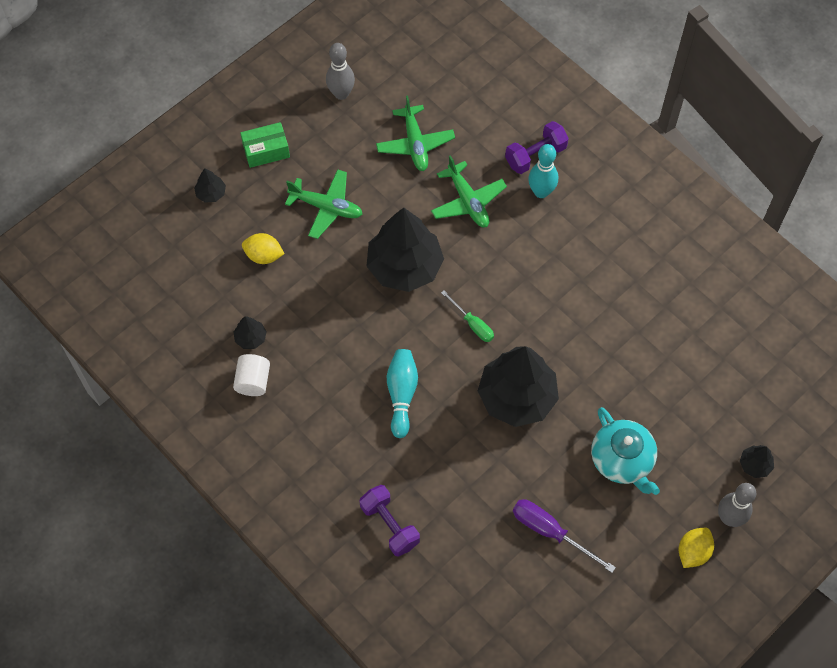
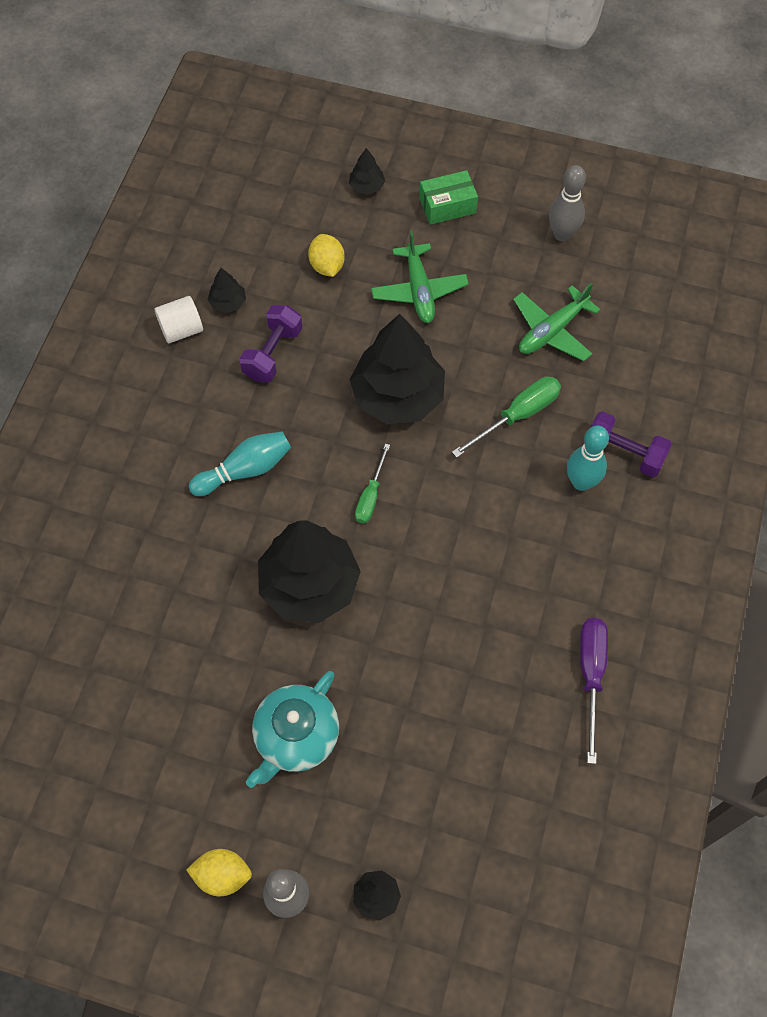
camera: 60 degrees right, 0 degrees up
(266, 150) = (447, 206): green box -> green box turned 60 degrees counterclockwise
(389, 525) = (89, 535): purple dumbbell -> purple dumbbell (273, 353)
(468, 201) = (517, 416): green plane -> green screwdriver
(550, 532) = (165, 701): purple screwdriver -> purple screwdriver (591, 675)

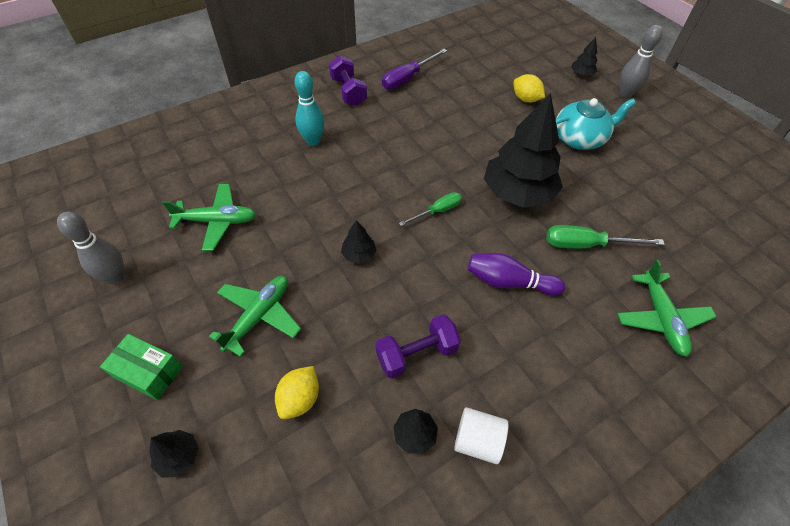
camera: 140 degrees left, 10 degrees down
(88, 535) = (661, 318): none -> green plane
(222, 875) = (656, 116): yellow lemon -> yellow lemon (525, 99)
(245, 470) = (509, 282): turquoise bowling pin -> purple bowling pin
(398, 396) = (359, 254): black tree -> black tree, size x0.42
(517, 416) = (302, 192): green screwdriver -> green screwdriver (586, 245)
(623, 453) = (274, 138): purple dumbbell -> purple dumbbell (348, 92)

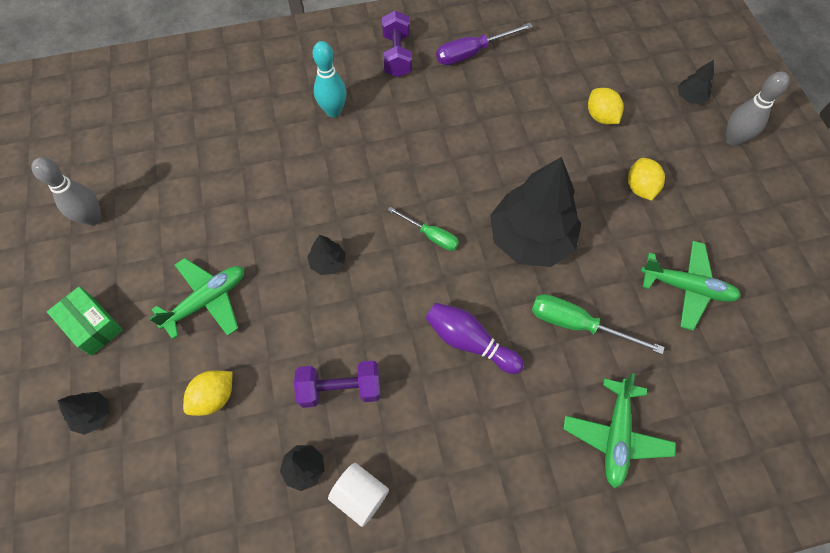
camera: 20 degrees right, 10 degrees up
(217, 221) = (203, 183): green plane -> green plane (686, 287)
(437, 211) = (431, 235): green screwdriver -> green screwdriver turned 45 degrees clockwise
(579, 139) = (640, 188): turquoise teapot -> yellow lemon

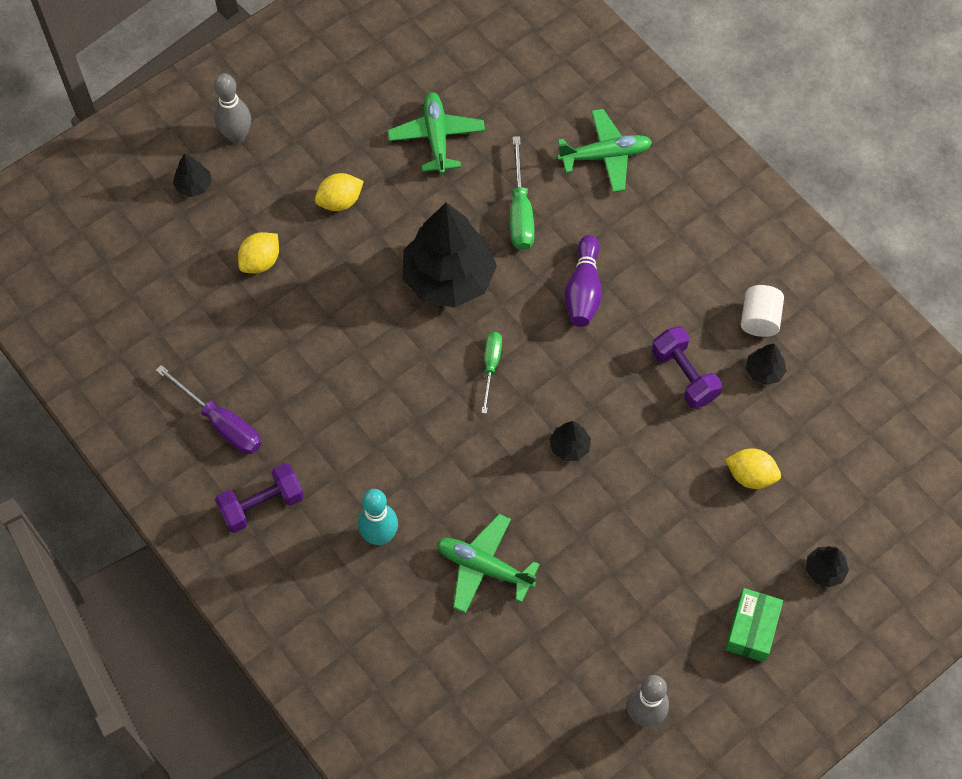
camera: 115 degrees left, 0 degrees up
(207, 301) = (668, 537): green plane -> green plane (484, 567)

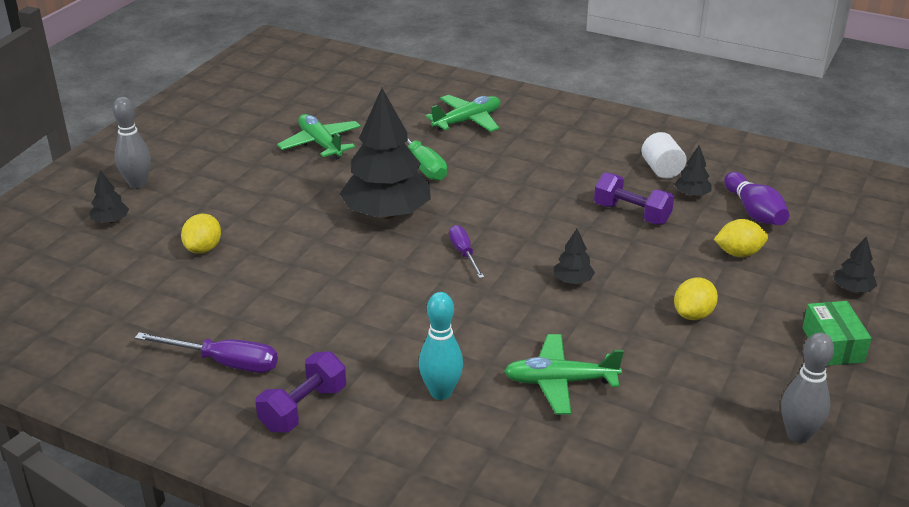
camera: 25 degrees left, 30 degrees down
(340, 201) = (258, 196): yellow lemon -> yellow lemon (693, 314)
(491, 366) = (464, 253): green screwdriver -> purple screwdriver
(583, 290) = (508, 191): purple bowling pin -> purple bowling pin (754, 212)

